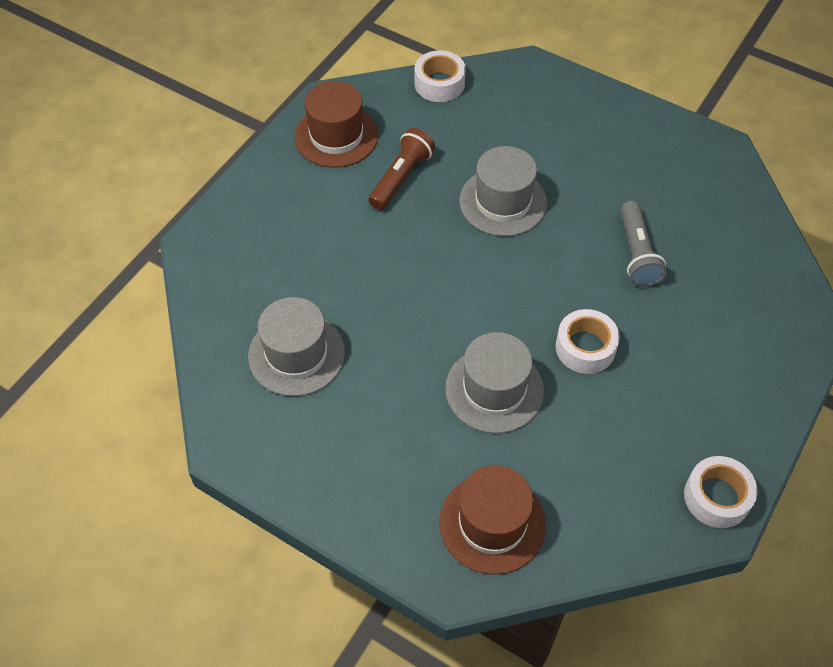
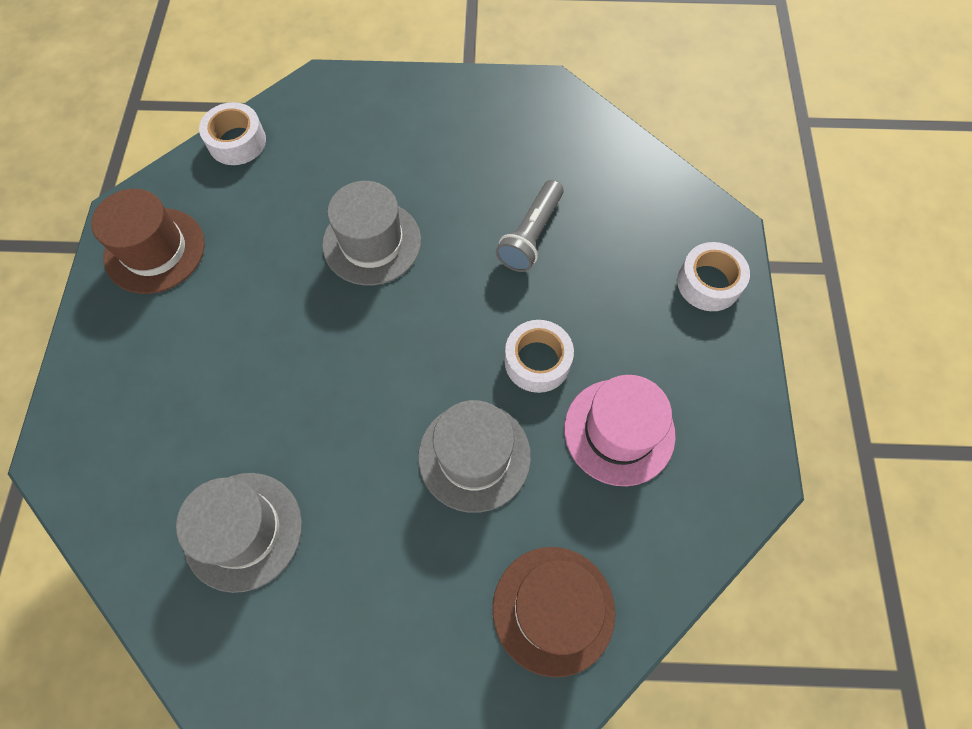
camera: 30 degrees left, 10 degrees up
(401, 177) = (251, 265): brown flashlight -> none
(622, 430) = (619, 431): none -> pink hat
(637, 253) = (531, 235): grey flashlight -> grey flashlight turned 60 degrees clockwise
(716, 497) = (742, 454): white tape -> white tape (708, 283)

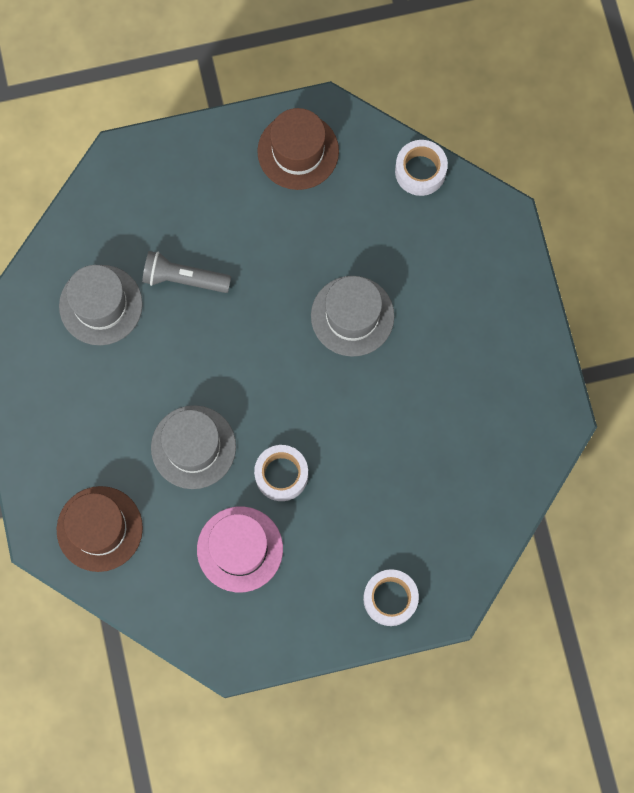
camera: 75 degrees right, 10 degrees up
(531, 235) = (396, 442): grey flashlight -> grey flashlight (184, 278)

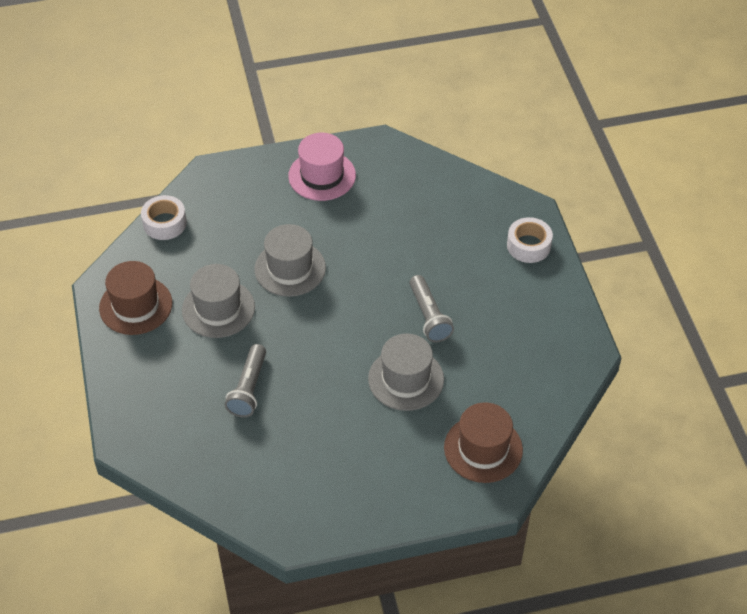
camera: 90 degrees left, 25 degrees down
(100, 305) = (270, 453): grey hat -> grey hat (218, 308)
(240, 549) = (495, 345): pink hat -> pink hat (322, 175)
(281, 475) = (429, 316): white tape -> grey flashlight

